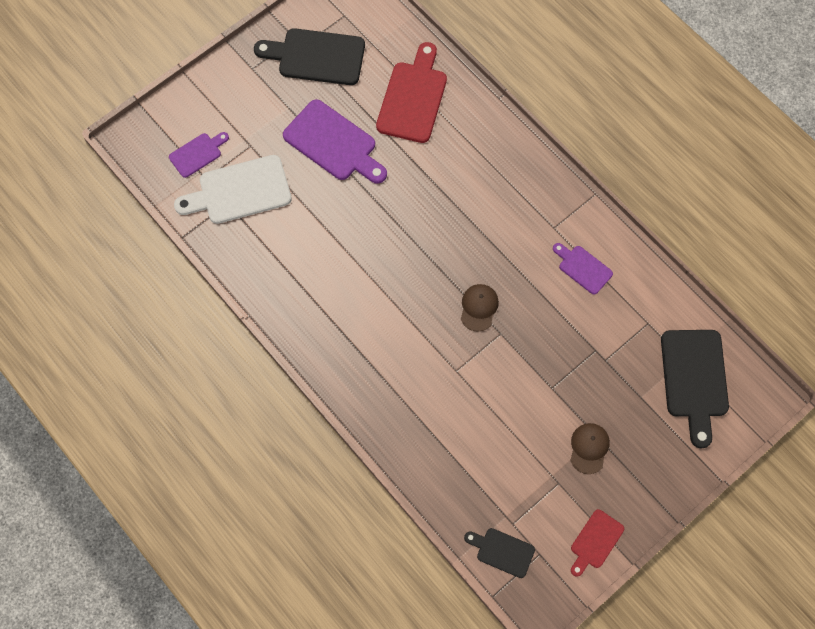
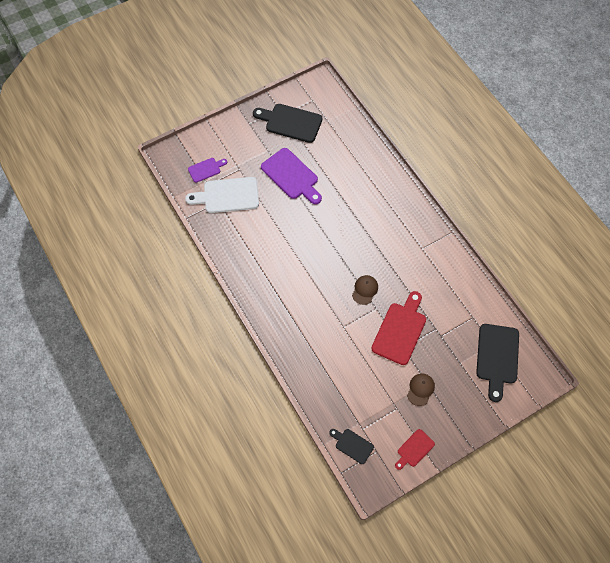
camera: 10 degrees right, 5 degrees down
(413, 98) = (346, 156): red cutting board -> red cutting board (400, 330)
(583, 268) = (436, 276): purple cutting board -> none

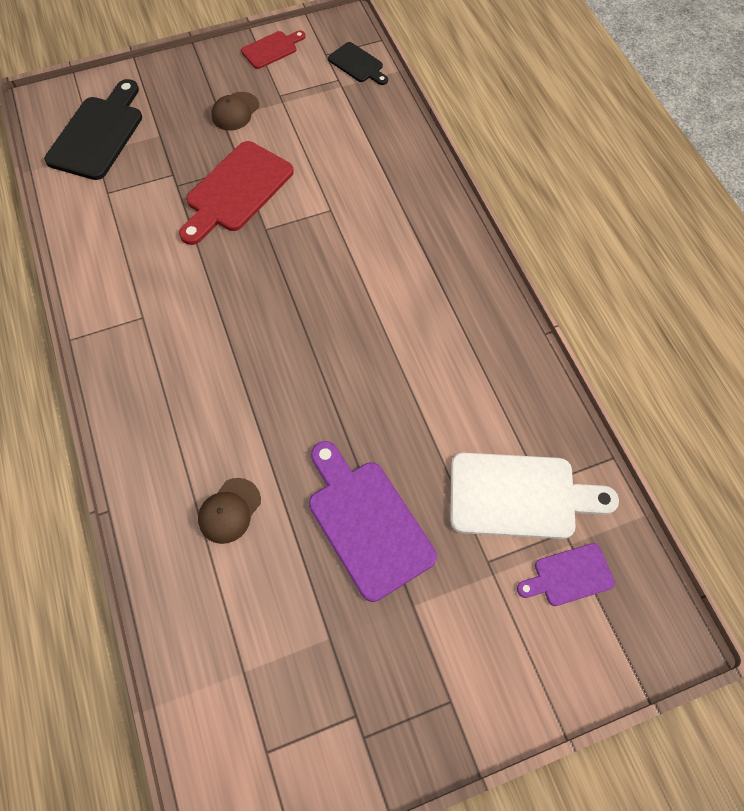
camera: 170 degrees left, 0 degrees up
(290, 122) = (341, 684): black cutting board -> none
(365, 290) = (275, 260): brown cap -> brown cap (229, 510)

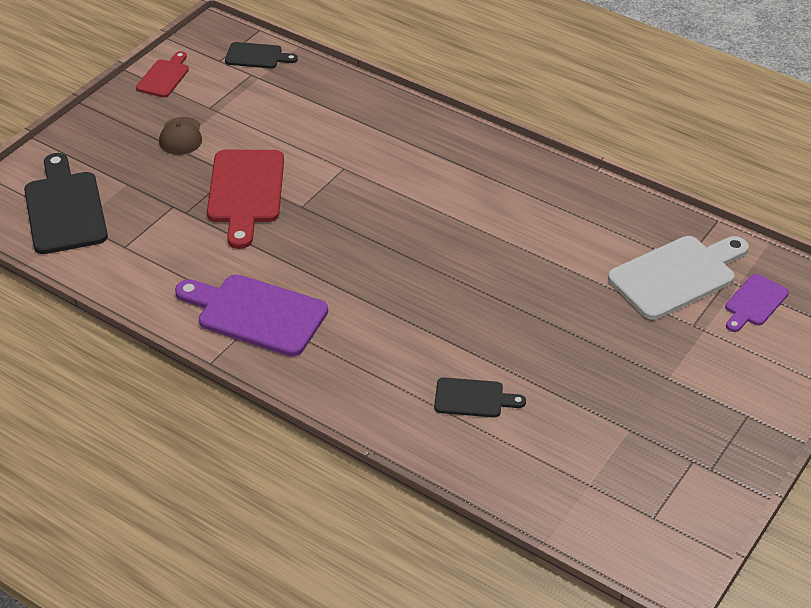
camera: 35 degrees left, 20 degrees down
(229, 510) = (473, 398): brown cap -> black cutting board
(367, 522) = (585, 349): purple cutting board -> purple cutting board (256, 314)

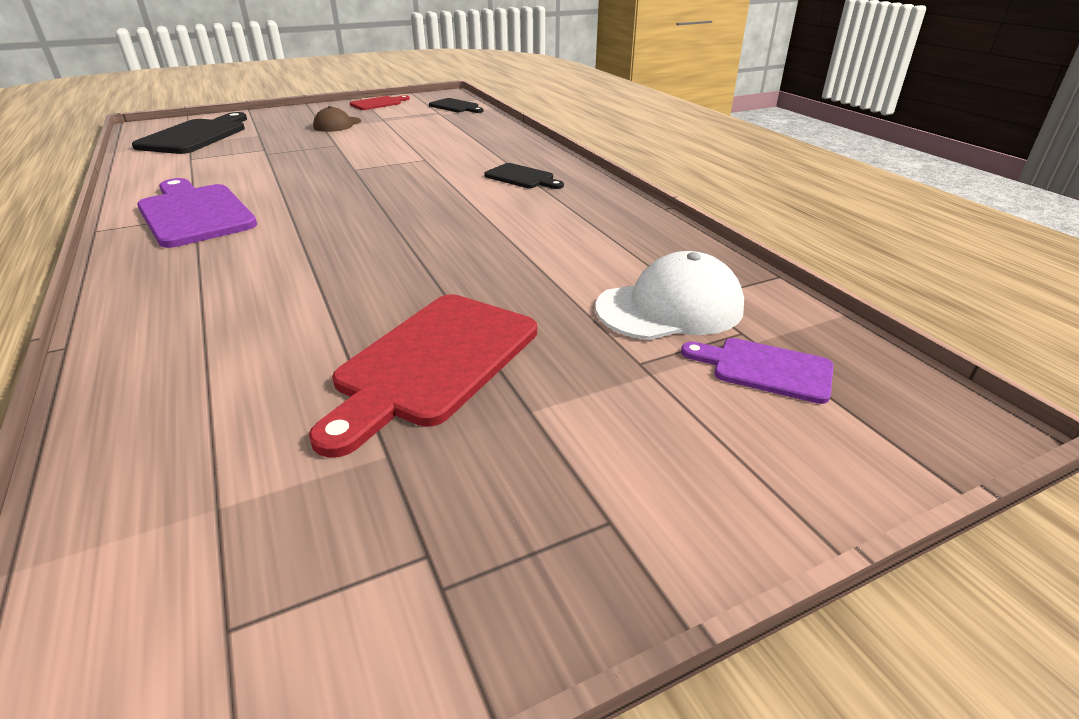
camera: 30 degrees right, 10 degrees down
(245, 192) = (328, 154): red cutting board -> red cutting board (433, 363)
(473, 398) = (253, 338): black cutting board -> black cutting board (522, 177)
(677, 275) = (670, 308): white cutting board -> white cap
(754, 303) = (765, 369): purple cutting board -> purple cutting board turned 45 degrees clockwise

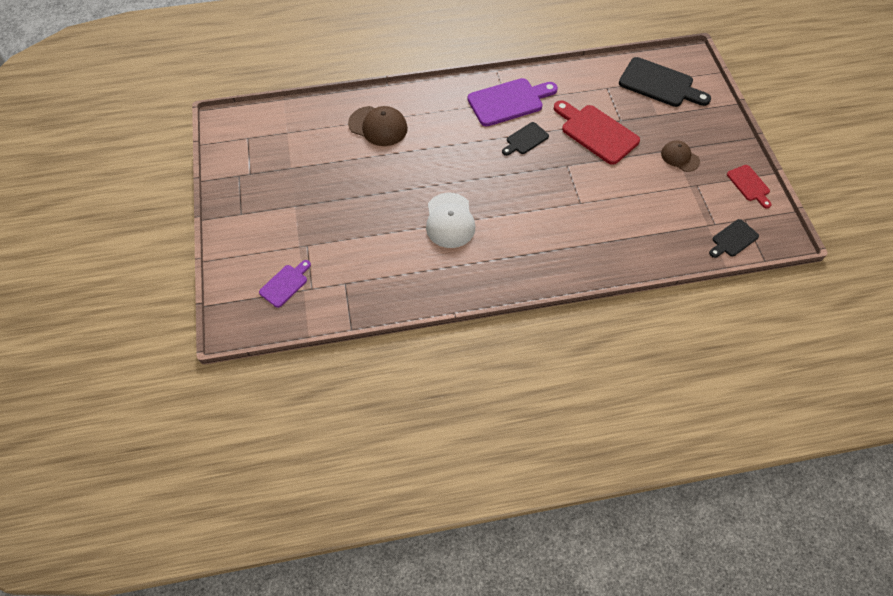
camera: 105 degrees right, 25 degrees up
(229, 334) = (378, 126): none -> brown cap
(433, 363) = (334, 183): red cutting board -> red cutting board (596, 132)
(522, 177) = (529, 250): black cutting board -> black cutting board (525, 139)
(670, 308) = (341, 270): white cap -> white cap (450, 220)

